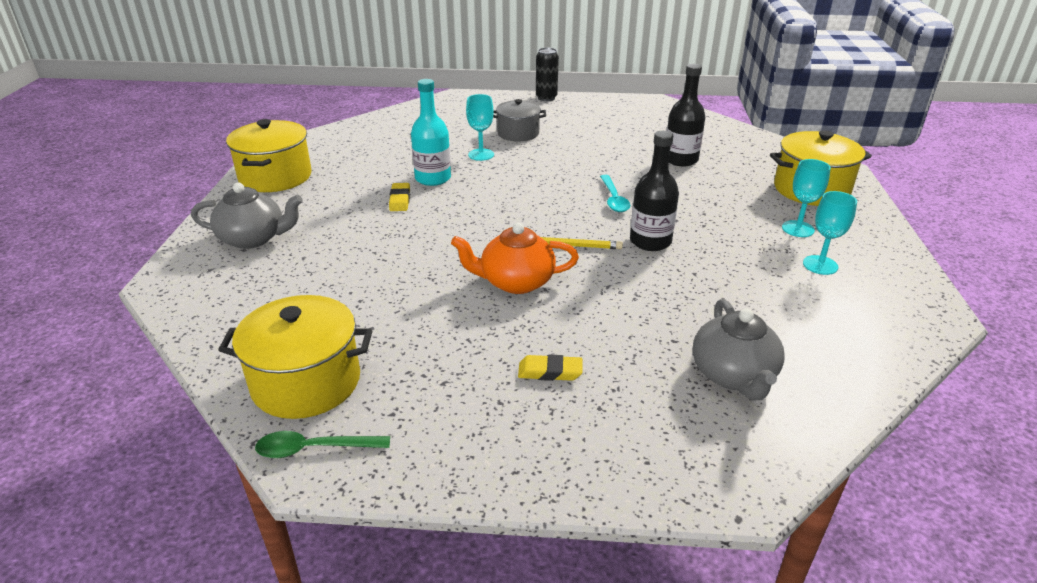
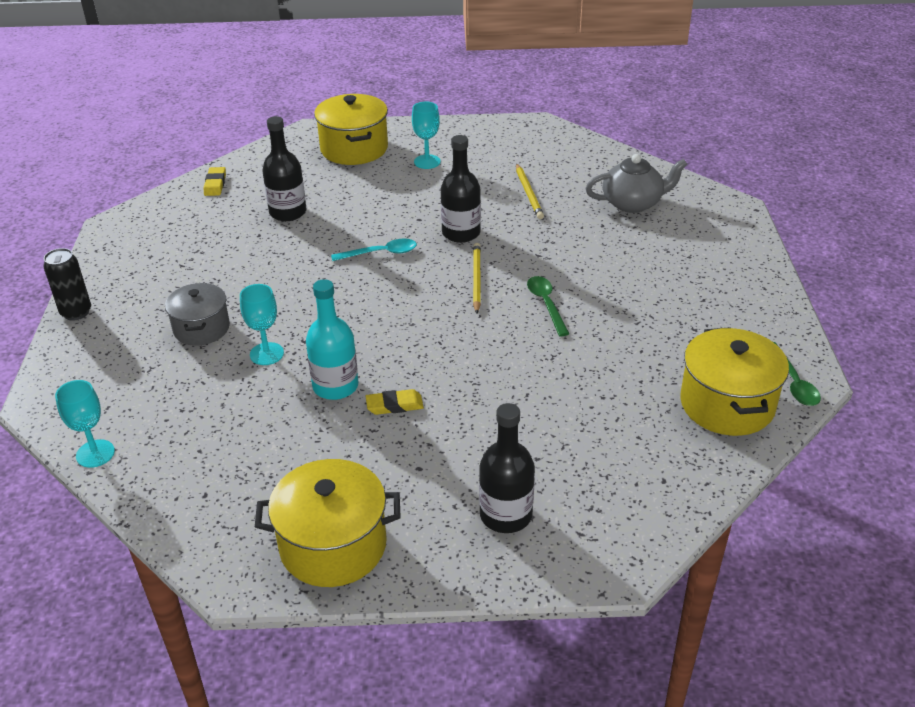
camera: 95 degrees left, 5 degrees up
(253, 238) = (506, 515): grey teapot -> black bottle
(515, 282) = (546, 304): orange teapot -> green spoon
(550, 371) = (660, 279): yellow eraser -> yellow eraser (215, 184)
(742, 291) = (529, 193): none -> yellow pencil
(820, 265) = (483, 158): turquoise goblet -> turquoise goblet (95, 453)

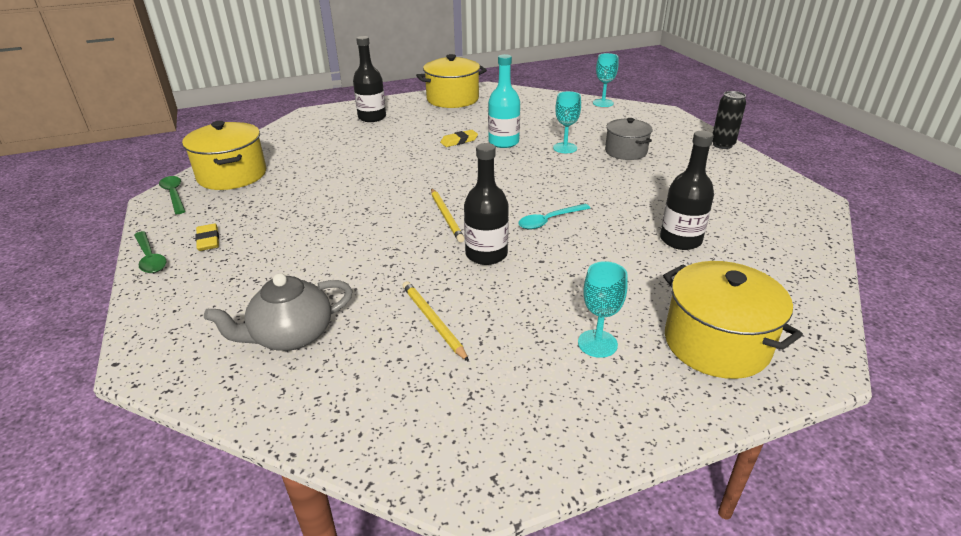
camera: 160 degrees right, 5 degrees down
(215, 184) = (798, 254): yellow eraser -> yellow eraser (208, 240)
(546, 304) = (376, 209): green spoon -> green spoon (150, 258)

